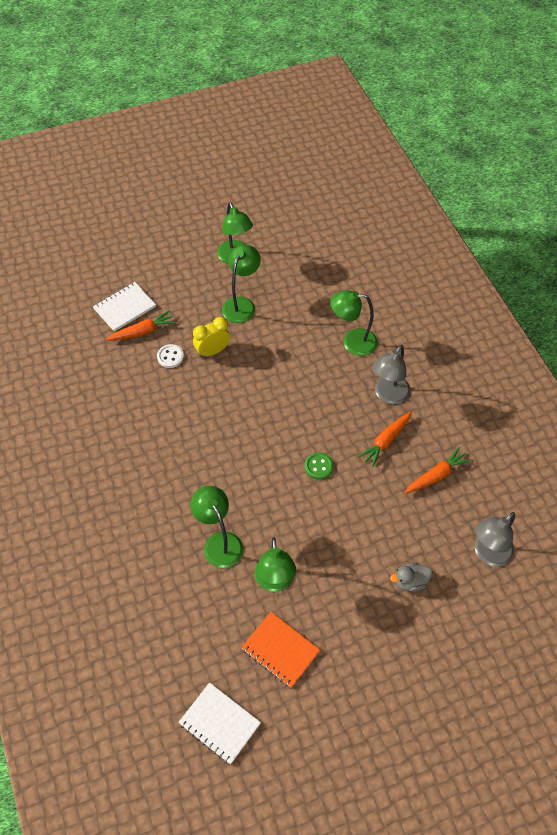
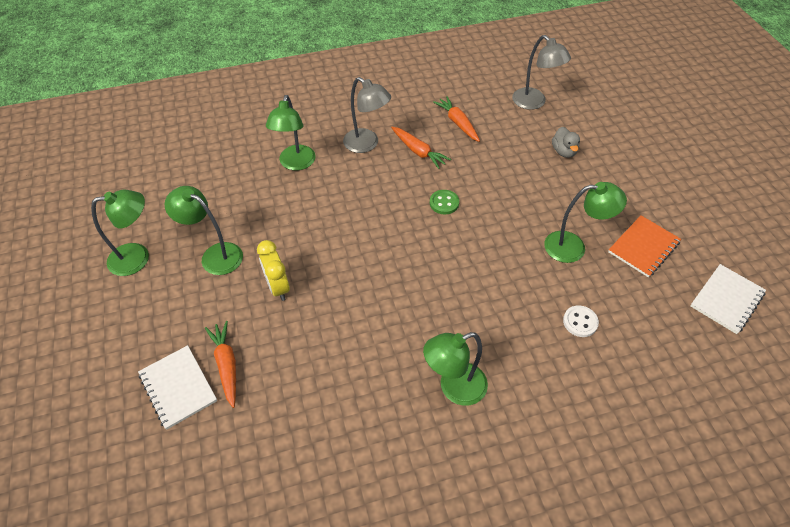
camera: 85 degrees left, 5 degrees down
(170, 357) = (276, 333): white button -> white button (580, 322)
(219, 542) = (533, 291): green lamp -> green lamp (454, 388)

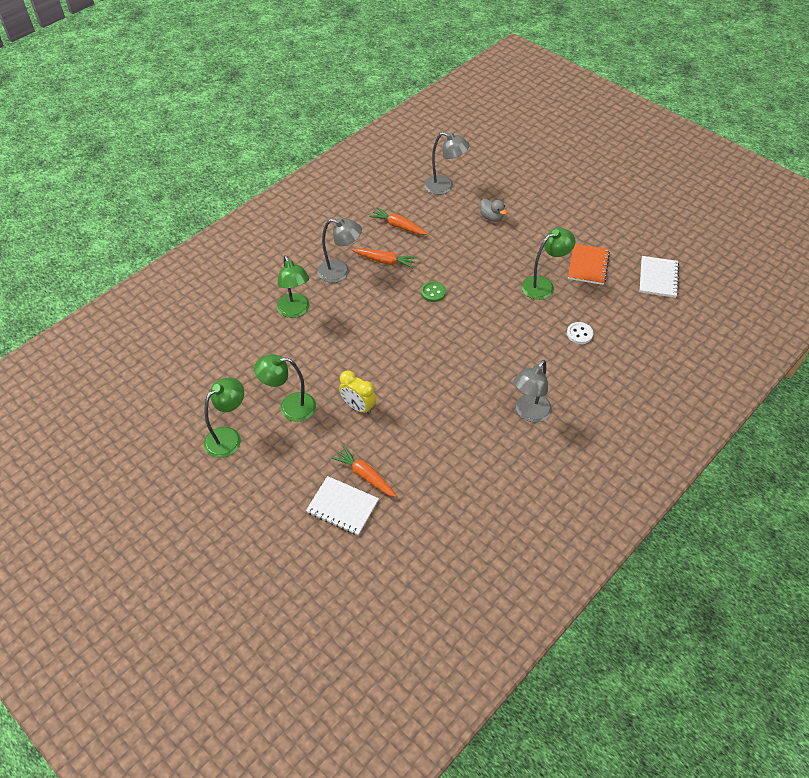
camera: 30 degrees left, 0 degrees up
(454, 388) = (529, 413): green lamp -> grey lamp

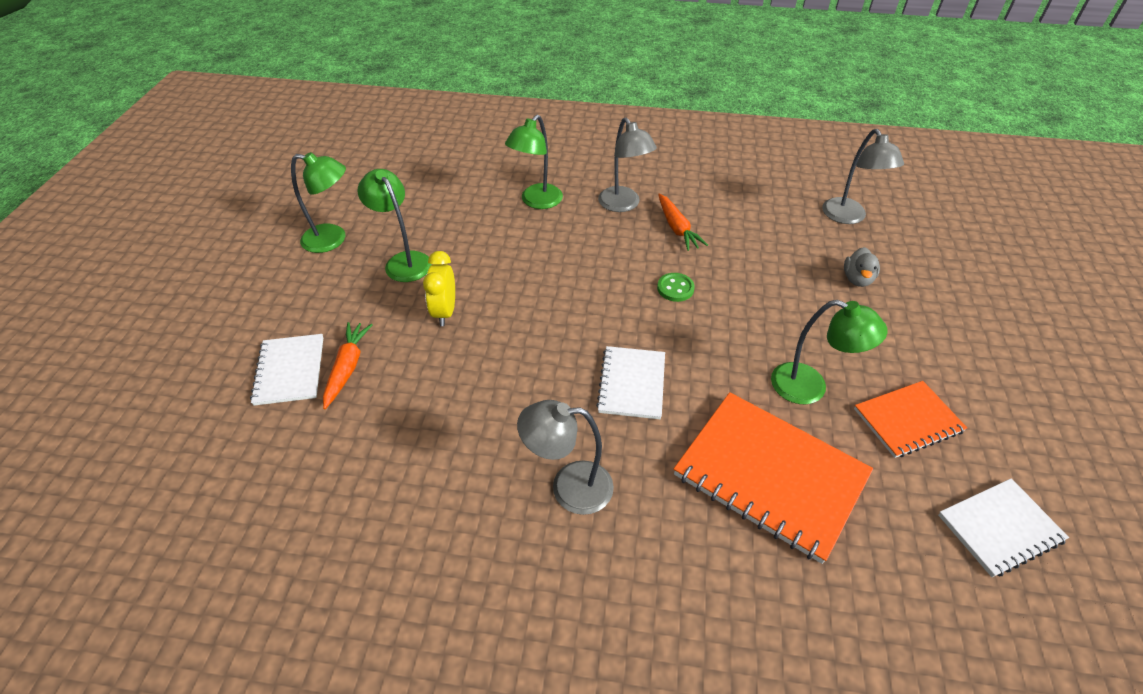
camera: 55 degrees right, 5 degrees down
(398, 226) = (740, 213): orange carrot -> none
(485, 352) = (631, 384): none -> white notebook
(579, 334) = (770, 476): white button -> orange notebook

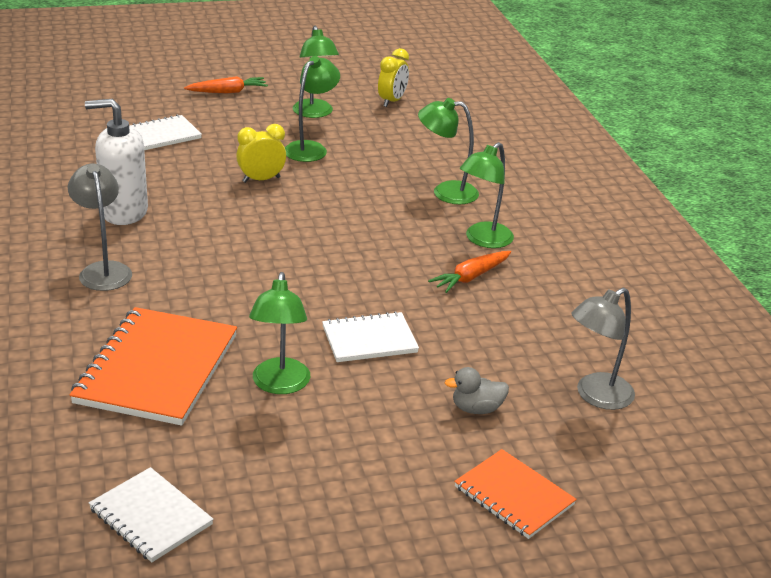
camera: 65 degrees right, 15 degrees down
(347, 368) = (176, 155): orange carrot -> orange carrot (227, 92)
(349, 184) = (392, 101): none -> yellow clock
(451, 443) = (124, 212): none -> white soap dispenser
(623, 205) = (483, 240): grey lamp -> green lamp
(631, 384) = (228, 282): white notebook -> white notebook (369, 339)
(675, 288) = (372, 289): green button -> none
(908, 420) = (267, 452): orange notebook -> orange notebook (513, 496)

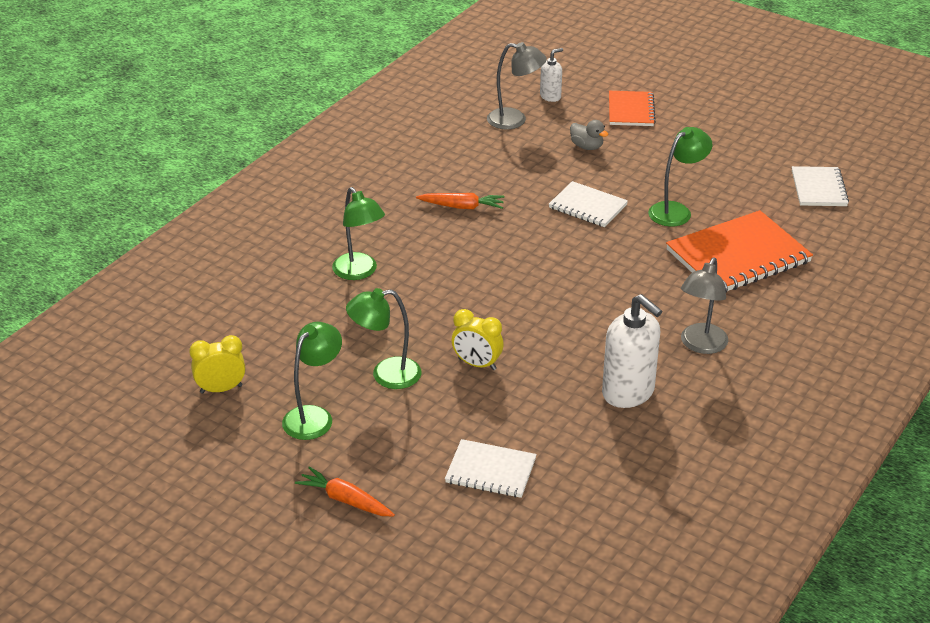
camera: 130 degrees left, 5 degrees up
(483, 240) = (406, 224): green lamp -> none
(623, 455) = (550, 96): none -> white soap dispenser

